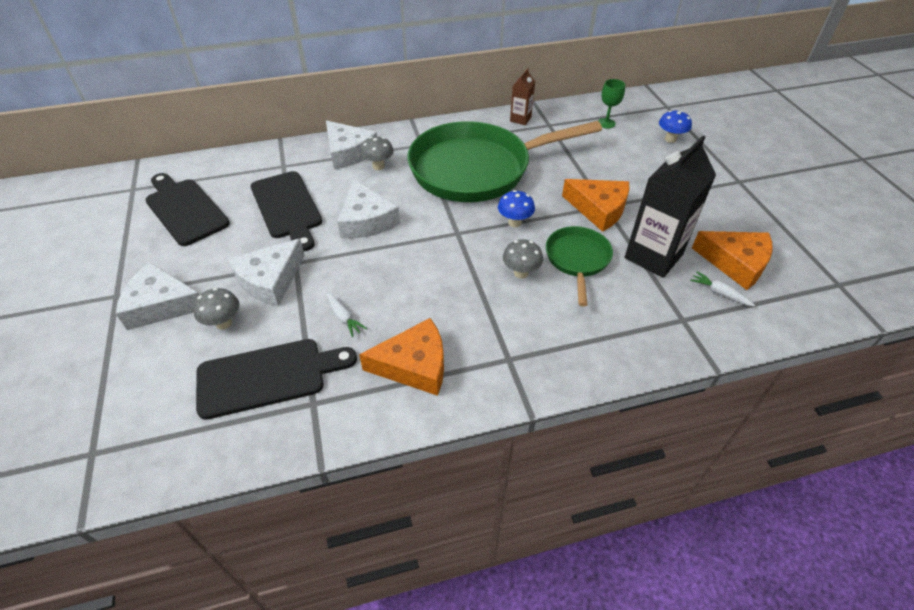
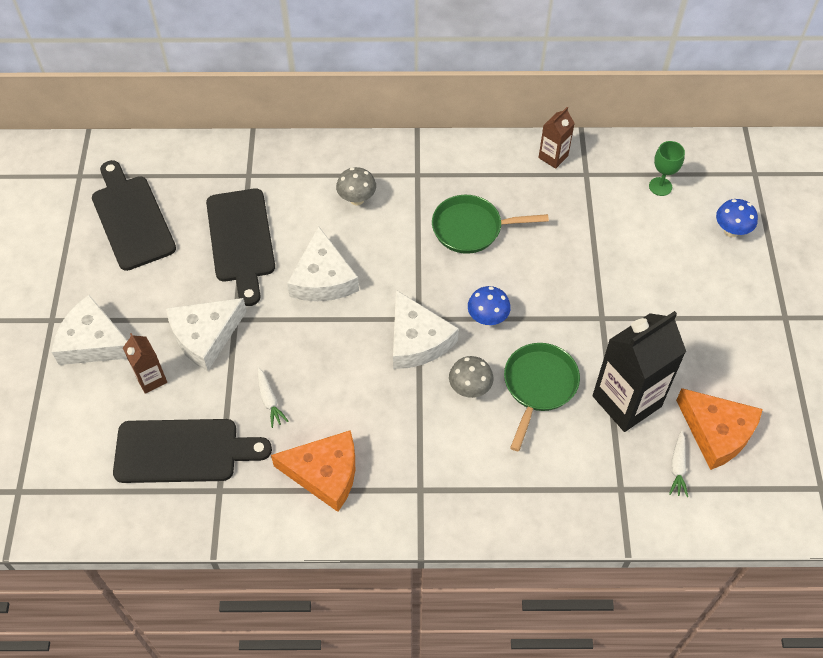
camera: 15 degrees right, 10 degrees up
(223, 323) = (151, 379): grey mushroom -> brown carton
(348, 152) = (327, 169): white cheese -> white cheese (417, 340)
(477, 169) = (472, 228): green pan -> green pan, size x0.48
(598, 209) = (592, 321): orange cheese -> none
(719, 293) = (677, 467): white carrot -> white carrot turned 135 degrees counterclockwise

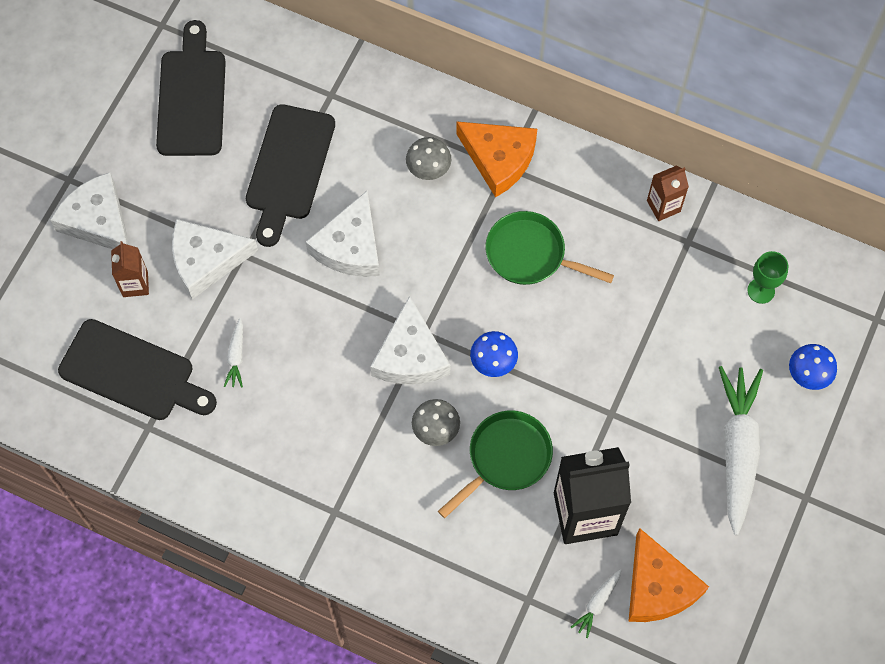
camera: 25 degrees right, 10 degrees up
(325, 473) = (253, 454): orange cheese -> orange cheese (499, 159)
(714, 305) = (737, 451): none -> white carrot

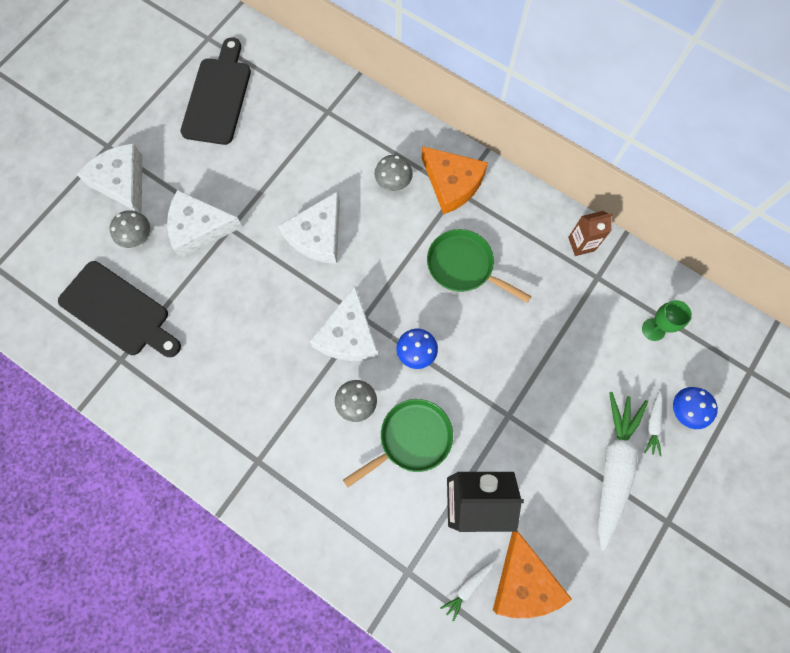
camera: 10 degrees right, 5 degrees up
(135, 284) = (138, 238): brown carton -> grey mushroom
(236, 356) = (205, 311): white carrot -> white carrot (653, 424)
(289, 168) = (281, 164): black cutting board -> none

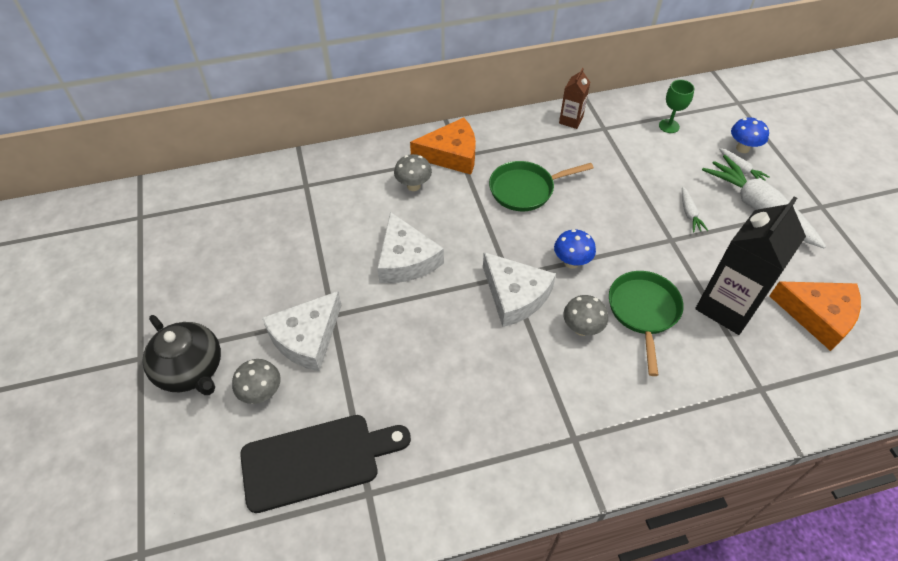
camera: 50 degrees left, 20 degrees down
(122, 182) = (191, 370): white cheese -> black teapot
(218, 97) = (202, 244): black cutting board -> none
(468, 587) = (801, 355): white carrot -> white carrot (689, 213)

